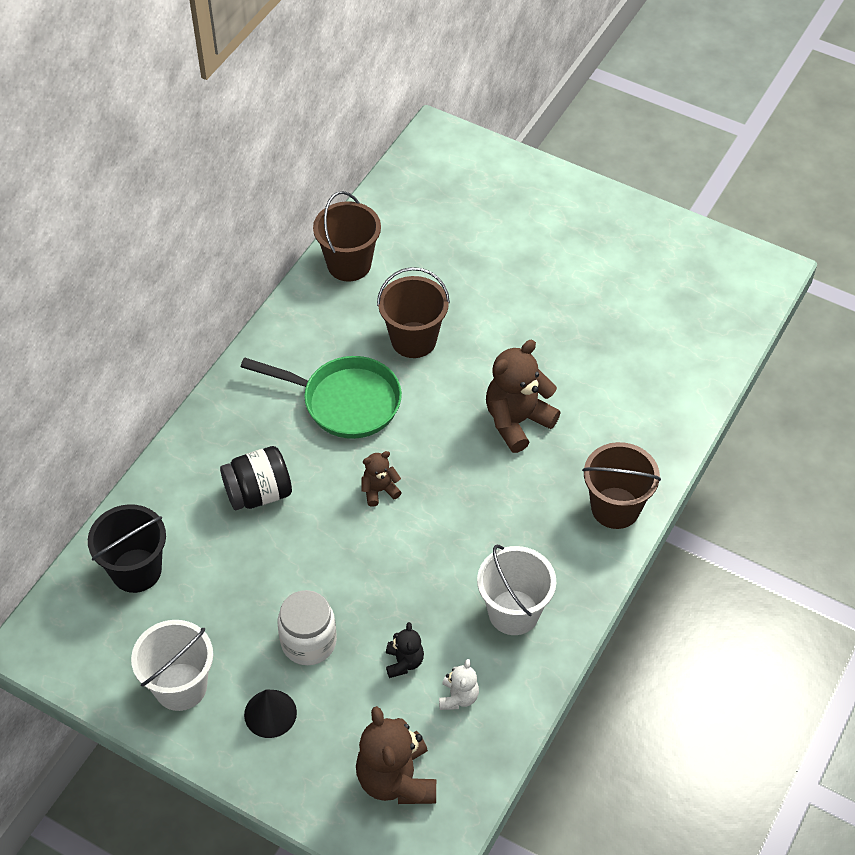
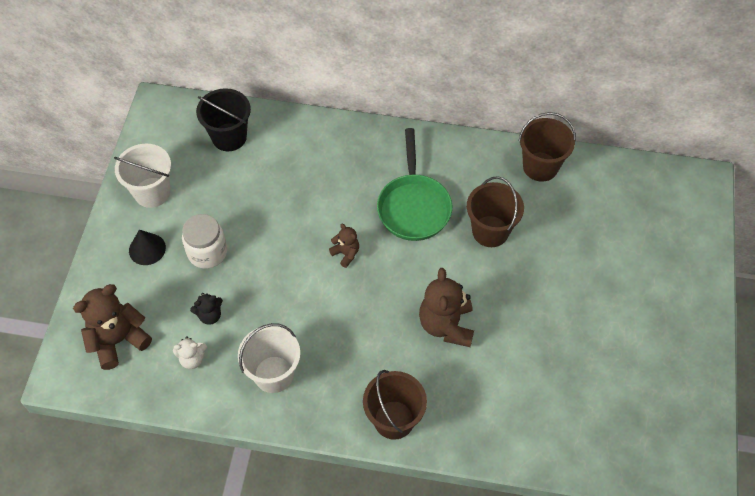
camera: 70 degrees right, 5 degrees up
(258, 493) = (314, 182): black jar -> none
(517, 421) = (446, 325): brown teddy bear -> brown teddy bear turned 120 degrees counterclockwise

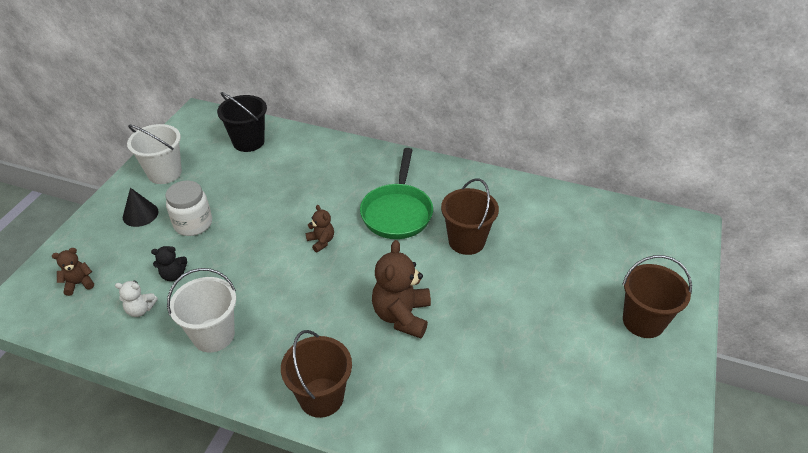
camera: 10 degrees right, 15 degrees down
(118, 340) = (79, 283): brown teddy bear -> brown teddy bear, size x0.52
(540, 166) = (527, 196): brown bucket -> brown bucket (643, 321)

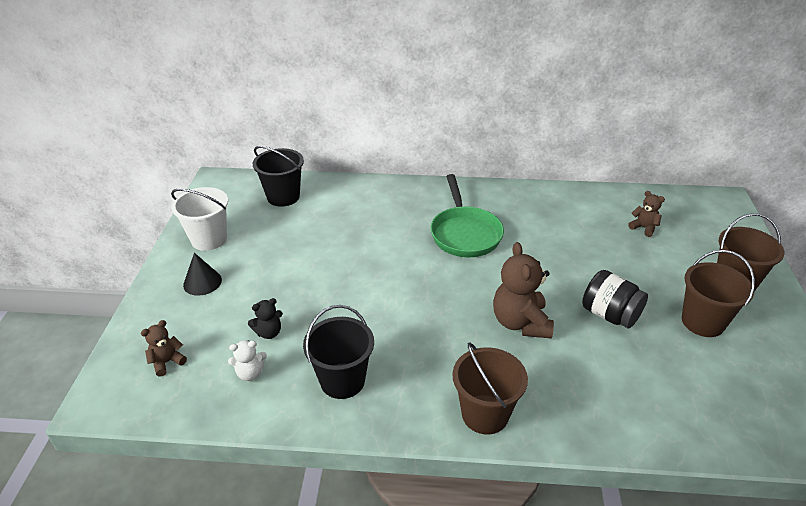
camera: 15 degrees left, 5 degrees down
(193, 224) = (265, 281): white jar -> none
(213, 335) = (342, 380): white bucket -> black bucket
(321, 241) = (405, 272): brown teddy bear -> brown teddy bear (644, 228)
(466, 241) = (543, 246): brown bucket -> brown bucket (702, 322)
(493, 326) = (610, 314): none -> black jar

